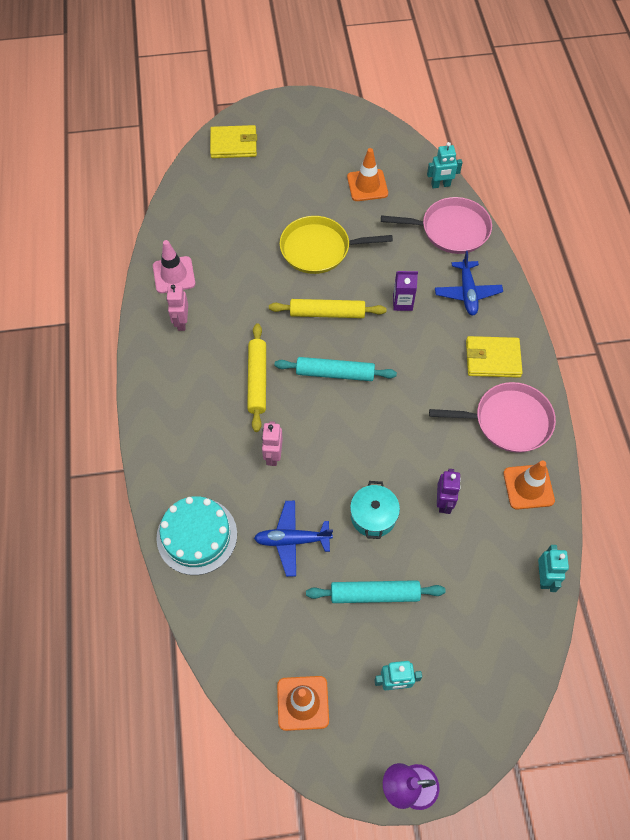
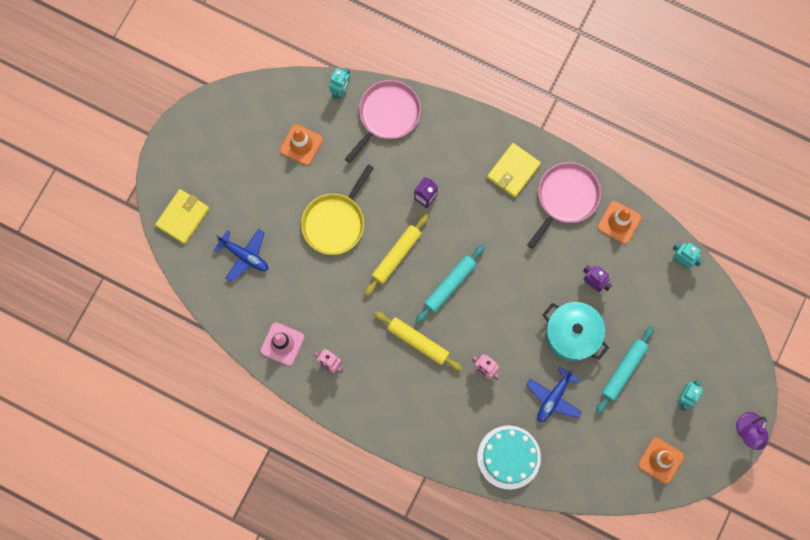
camera: 55 degrees left, 15 degrees up
(373, 516) = (572, 334): turquoise pot -> turquoise pot, size x1.51
(467, 292) = (449, 146): blue plane -> blue plane (244, 256)

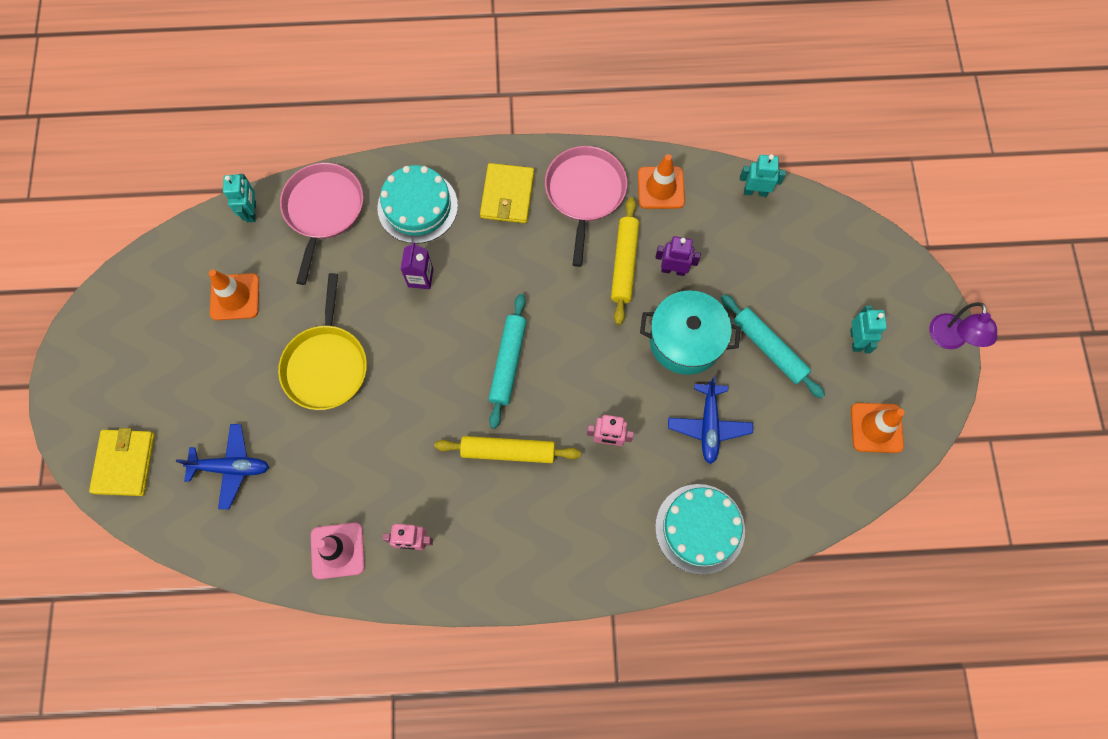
camera: 30 degrees left, 5 degrees down
(396, 256) = (424, 364): yellow rolling pin -> yellow rolling pin (624, 264)
(450, 146) = (417, 206): none -> turquoise cake
(623, 370) = (769, 348): turquoise rolling pin -> turquoise rolling pin turned 45 degrees counterclockwise

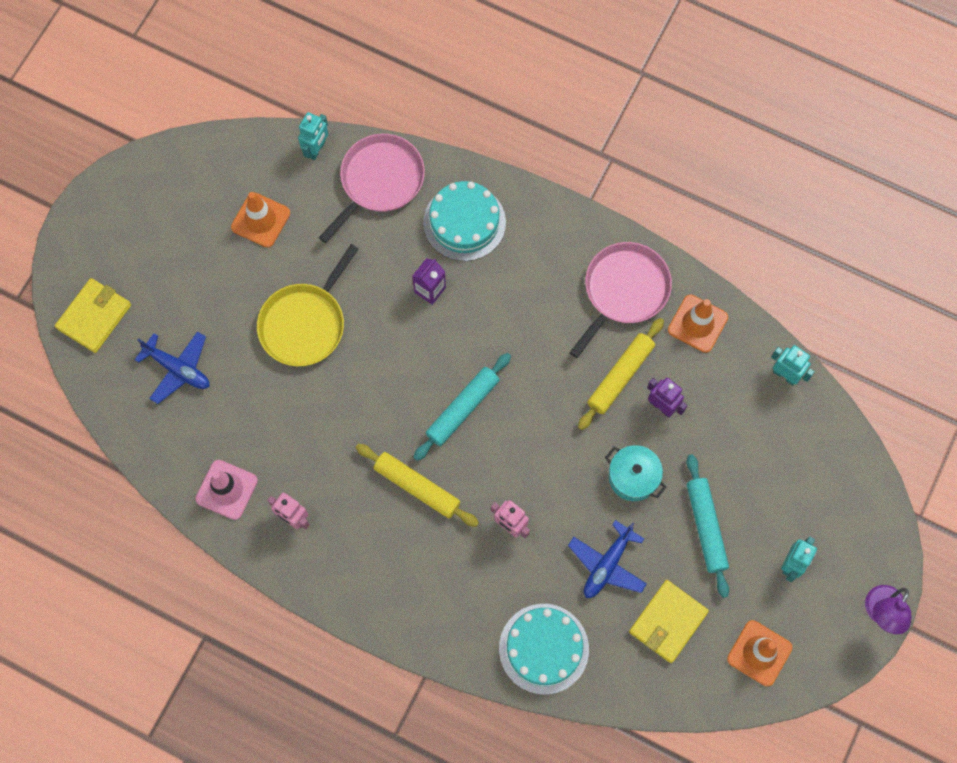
camera: 30 degrees right, 0 degrees up
(507, 195) = (551, 255): yellow wallet -> yellow wallet (668, 622)
(685, 340) = (633, 477): turquoise pot -> turquoise pot, size x0.66

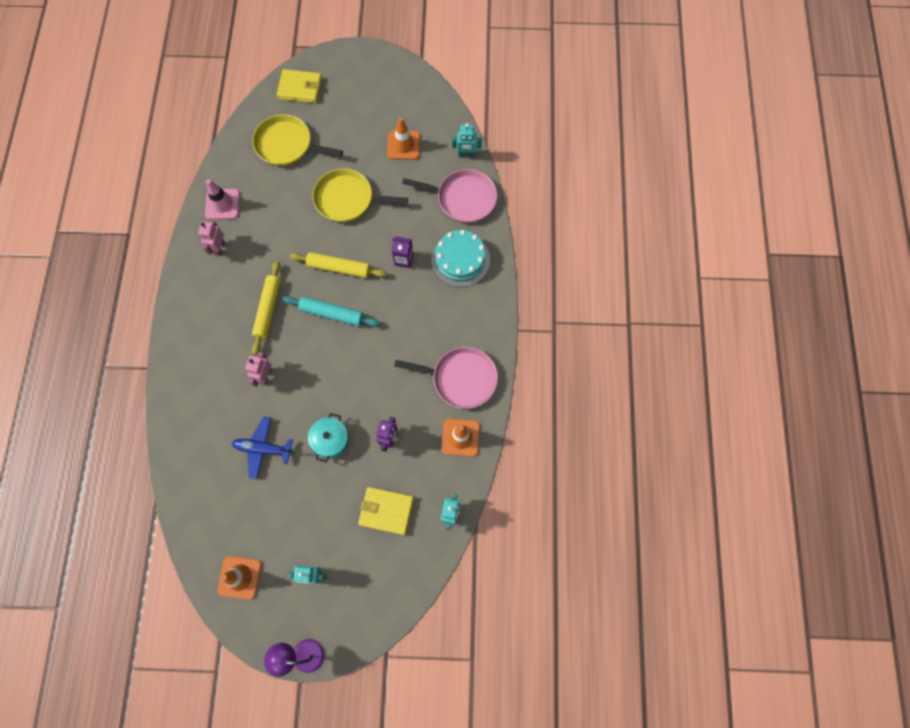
camera: 65 degrees right, 0 degrees up
(178, 369) = (287, 145): blue plane -> yellow pan
(543, 648) = (191, 432): turquoise cake -> none
(620, 376) = (398, 402): yellow rolling pin -> yellow rolling pin (339, 268)
(668, 622) = (238, 505): yellow wallet -> yellow wallet (386, 511)
(705, 527) = (315, 503): turquoise rolling pin -> none

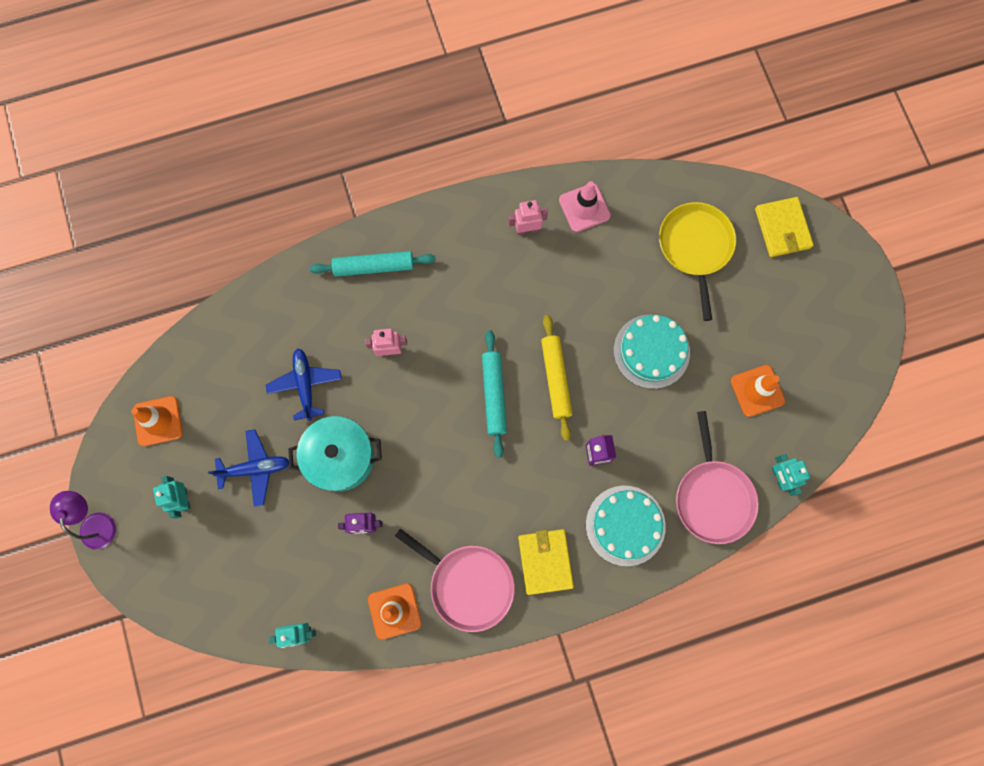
camera: 70 degrees right, 5 degrees up
(194, 366) = (374, 267): none -> turquoise rolling pin
(268, 309) = (472, 318): yellow rolling pin -> none
(312, 509) = (255, 468): none -> blue plane
(331, 440) = (340, 457): turquoise pot -> turquoise pot, size x1.51
(347, 199) = (651, 351): yellow pan -> turquoise cake
(386, 511) = (279, 554): yellow wallet -> yellow wallet (545, 561)
(461, 378) = (468, 584): pink pan -> pink pan turned 45 degrees counterclockwise

